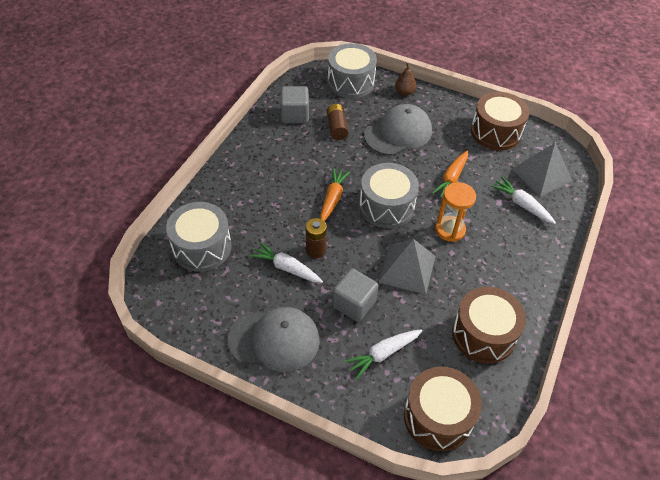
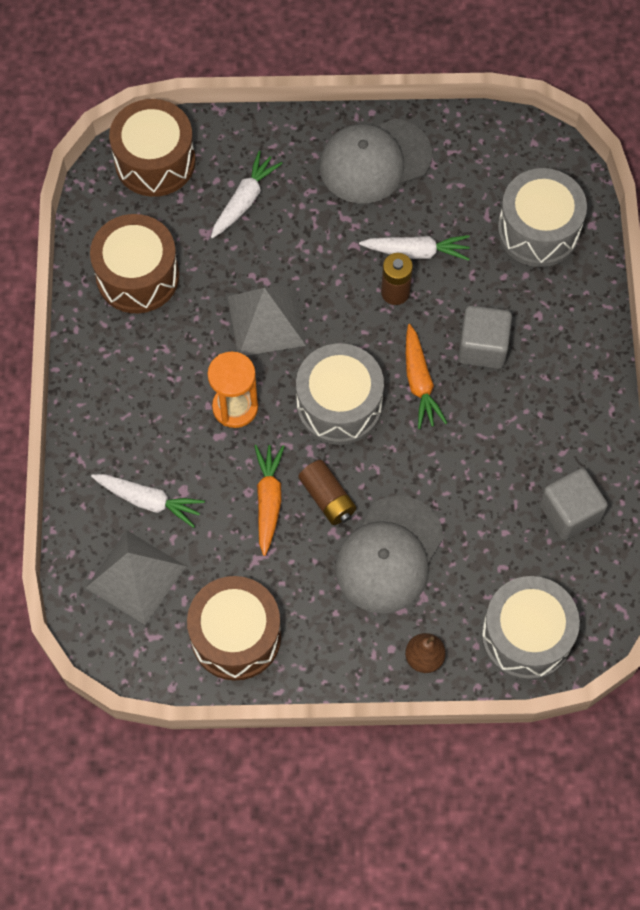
camera: 155 degrees right, 15 degrees up
(337, 127) = (490, 519): brown battery -> brown battery (327, 498)
(354, 304) = (308, 243): grey cube -> grey cube (482, 347)

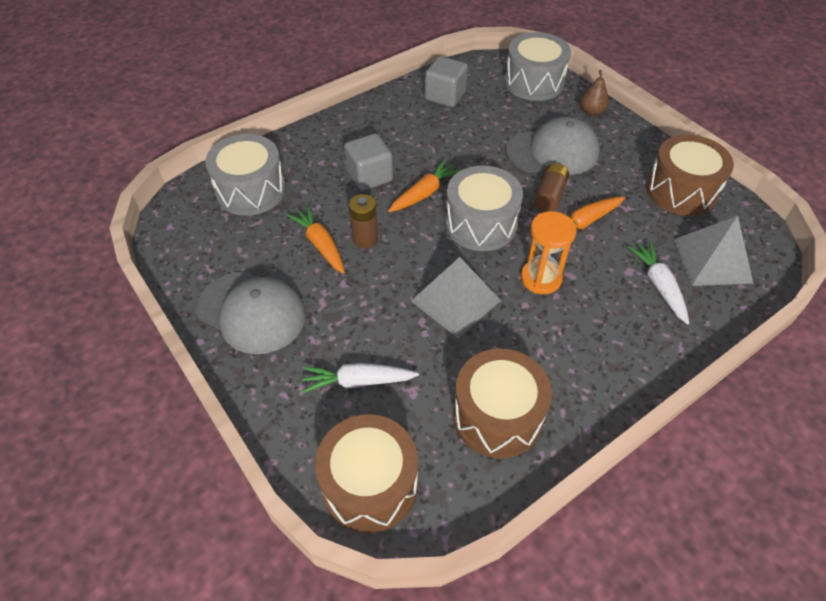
camera: 125 degrees left, 15 degrees down
(416, 252) = (320, 244): white carrot -> orange carrot

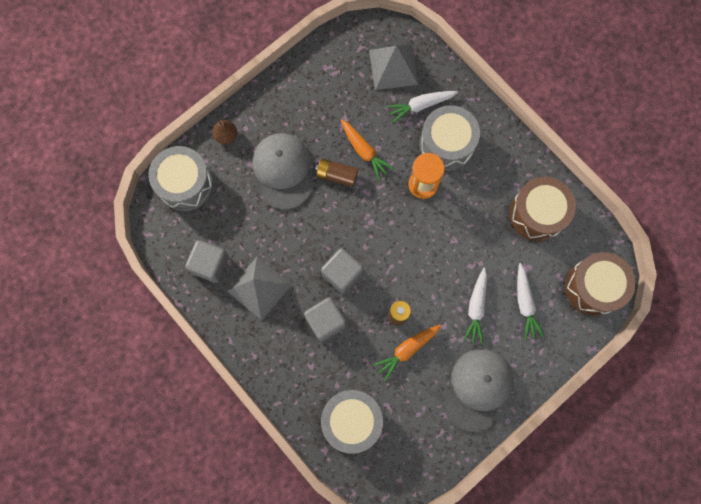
camera: 95 degrees left, 25 degrees up
(362, 321) = (476, 308): none -> white carrot
(424, 193) = (342, 274): orange carrot -> grey cube
(456, 300) = (450, 243): grey pyramid -> grey pyramid (259, 287)
(481, 224) = (372, 228): grey drum -> grey drum (446, 144)
(681, 191) = (322, 77): brown drum -> none

